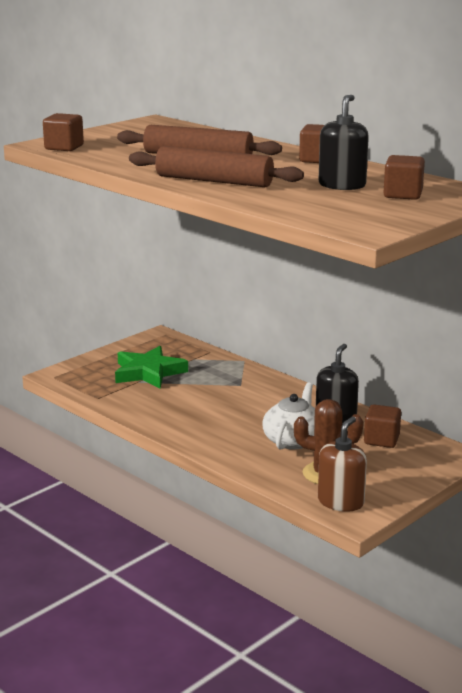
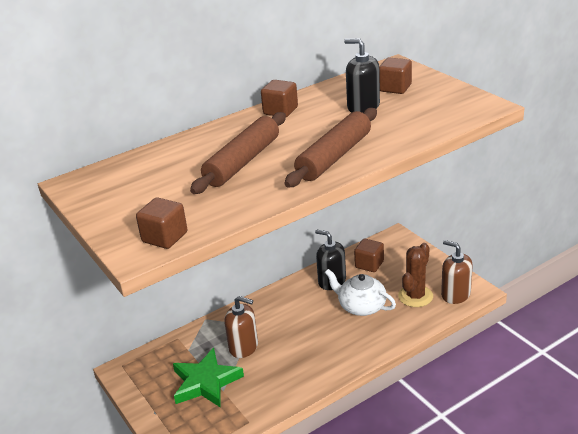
camera: 75 degrees left, 10 degrees up
(204, 383) = (244, 347): none -> brown soap dispenser

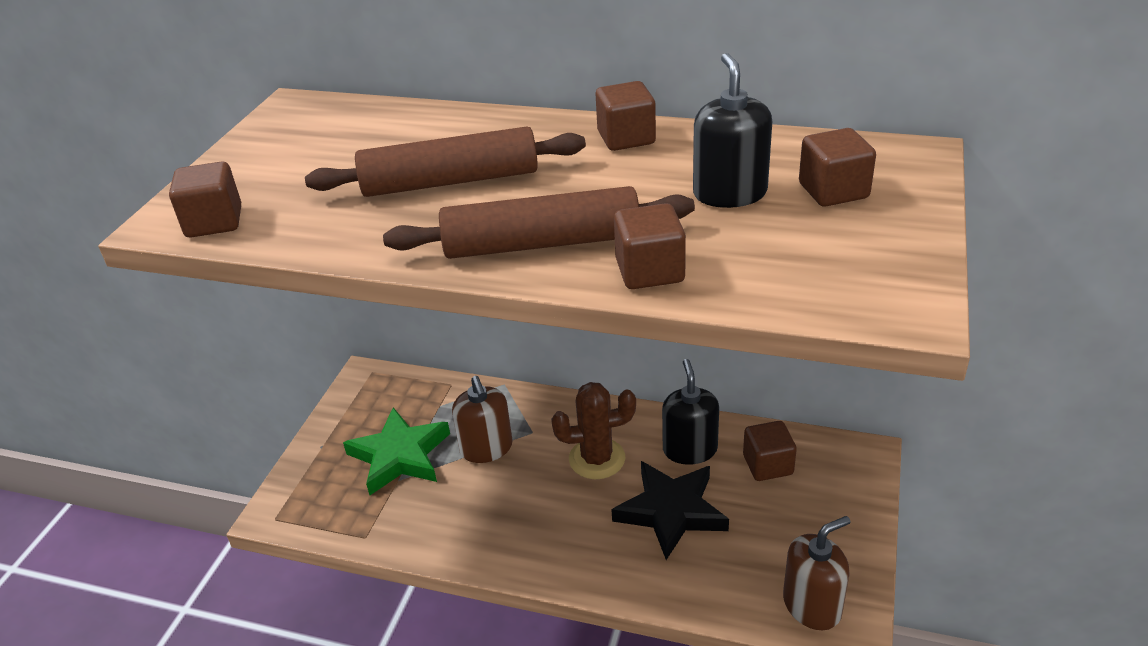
camera: 50 degrees right, 5 degrees up
(361, 306) = (671, 511): white teapot -> black star
(392, 141) = (649, 271): none -> brown cube
(415, 296) = (755, 558): brown cactus -> brown cactus (597, 459)
(455, 294) = (812, 605): brown soap dispenser -> brown soap dispenser turned 60 degrees clockwise

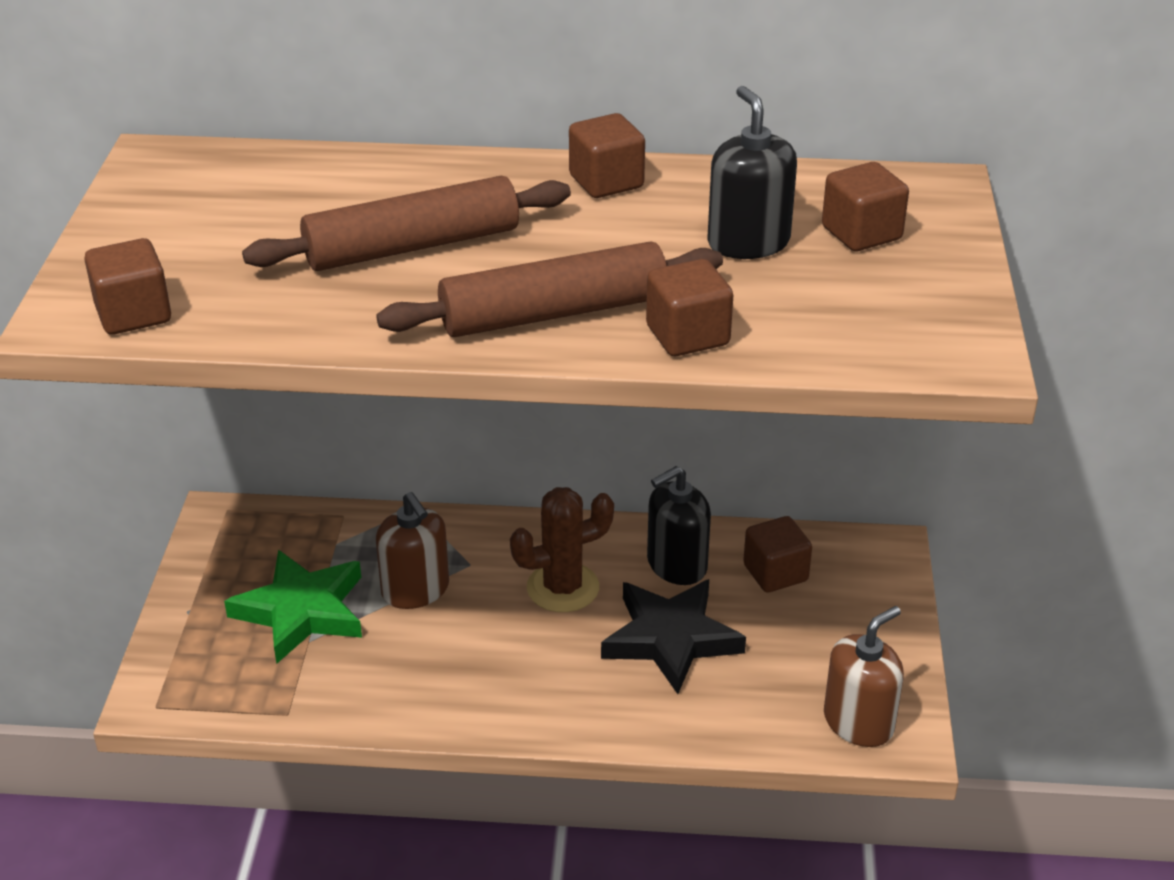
camera: 15 degrees left, 0 degrees up
(690, 449) = (676, 565): black soap dispenser -> black soap dispenser turned 105 degrees counterclockwise

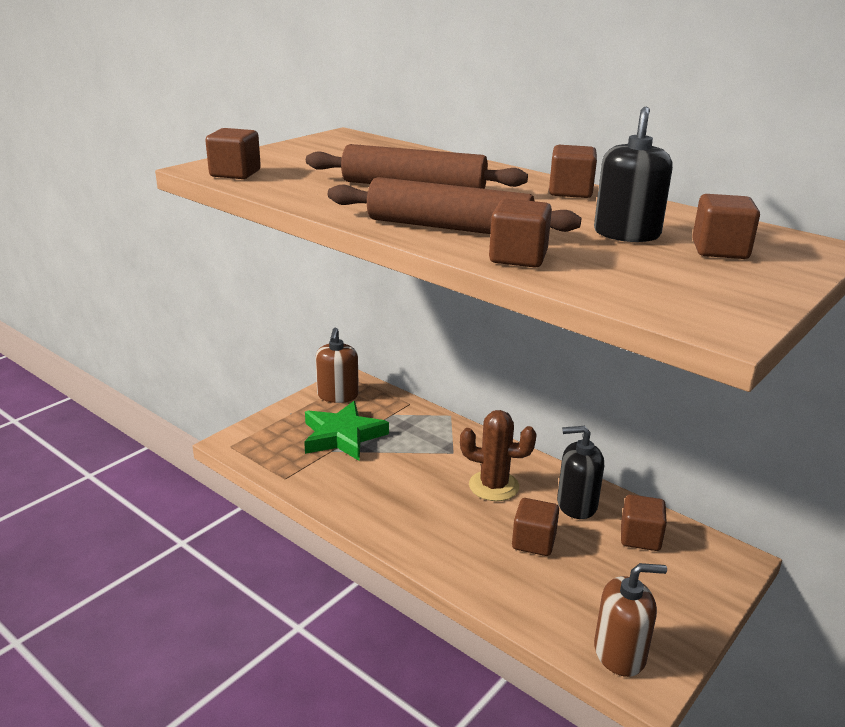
camera: 35 degrees right, 10 degrees down
(415, 590) = (410, 451): brown soap dispenser -> brown soap dispenser (338, 395)
(670, 639) = (533, 542): black star -> brown cube

